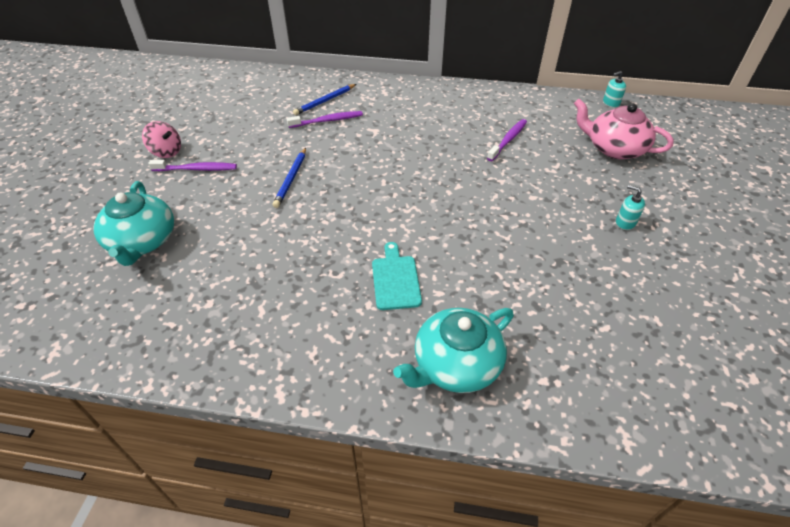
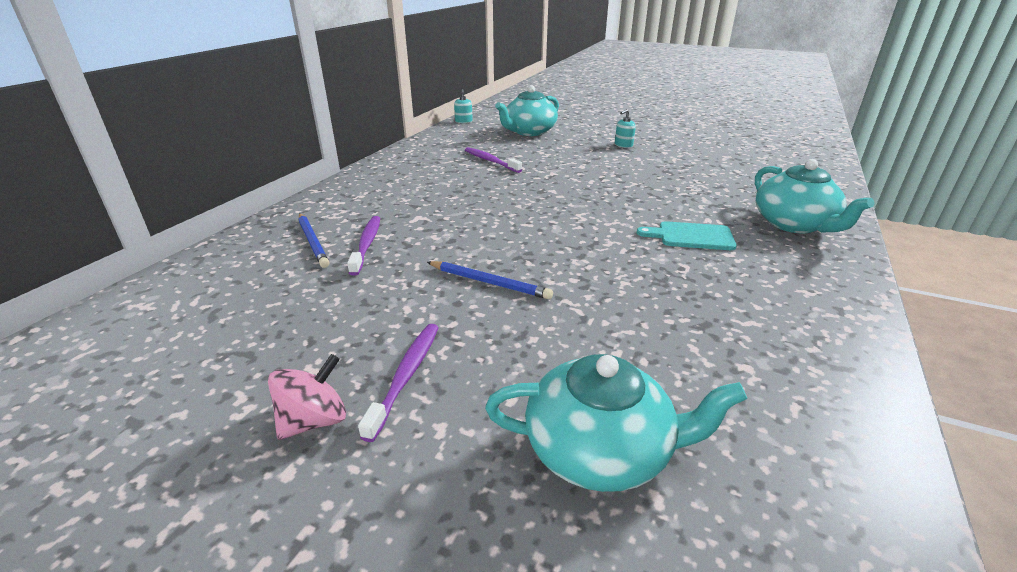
camera: 75 degrees left, 15 degrees down
(614, 148) = (529, 132): pink teapot -> turquoise teapot

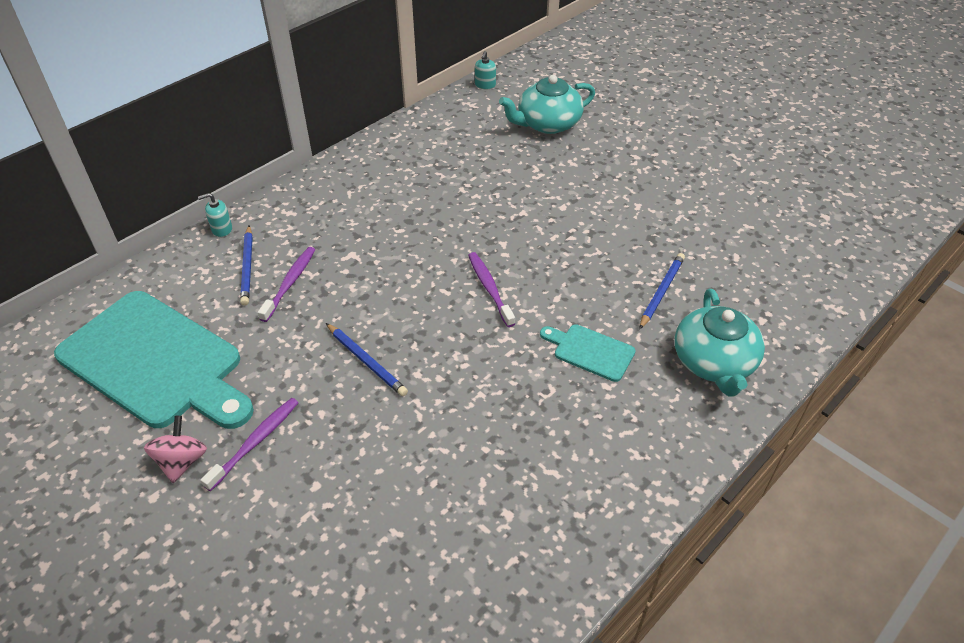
camera: 20 degrees right, 15 degrees up
(233, 333) = (155, 362): none -> turquoise cutting board
(314, 420) = (182, 461): pink spinning top -> pink spinning top turned 60 degrees counterclockwise
(490, 161) = (470, 175): purple toothbrush -> purple toothbrush (489, 288)
(600, 450) = (348, 546): turquoise teapot -> none
(623, 145) = (639, 176): turquoise soap dispenser -> turquoise soap dispenser (222, 229)
(707, 195) = (661, 292): none -> blue pencil

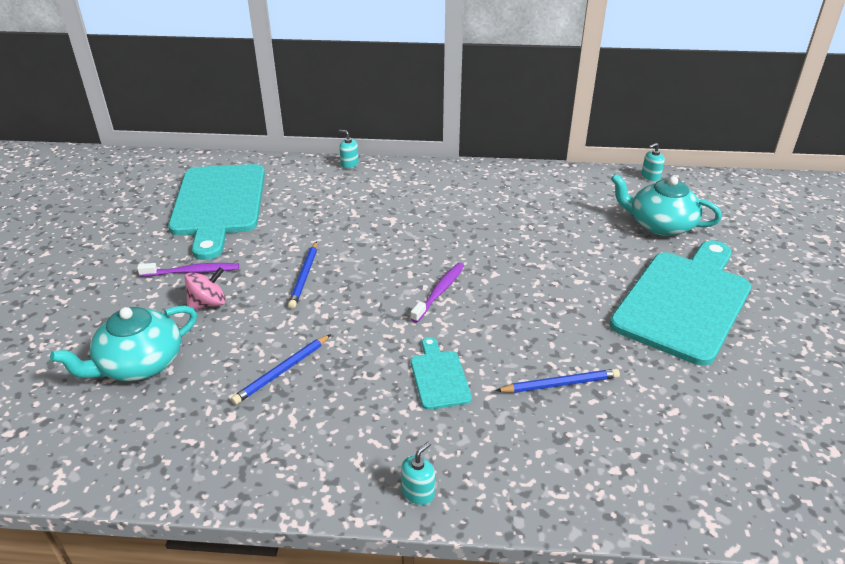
camera: 50 degrees right, 10 degrees down
(182, 461) = (153, 255): pink spinning top -> pink spinning top (208, 304)
(247, 267) = (330, 190): blue pencil -> blue pencil (282, 371)
(290, 283) = (336, 211): purple toothbrush -> none
(641, 175) = (684, 301): none -> turquoise cutting board
(699, 437) = (418, 492): none -> turquoise soap dispenser
(714, 362) = (518, 460): turquoise teapot -> turquoise teapot (139, 364)

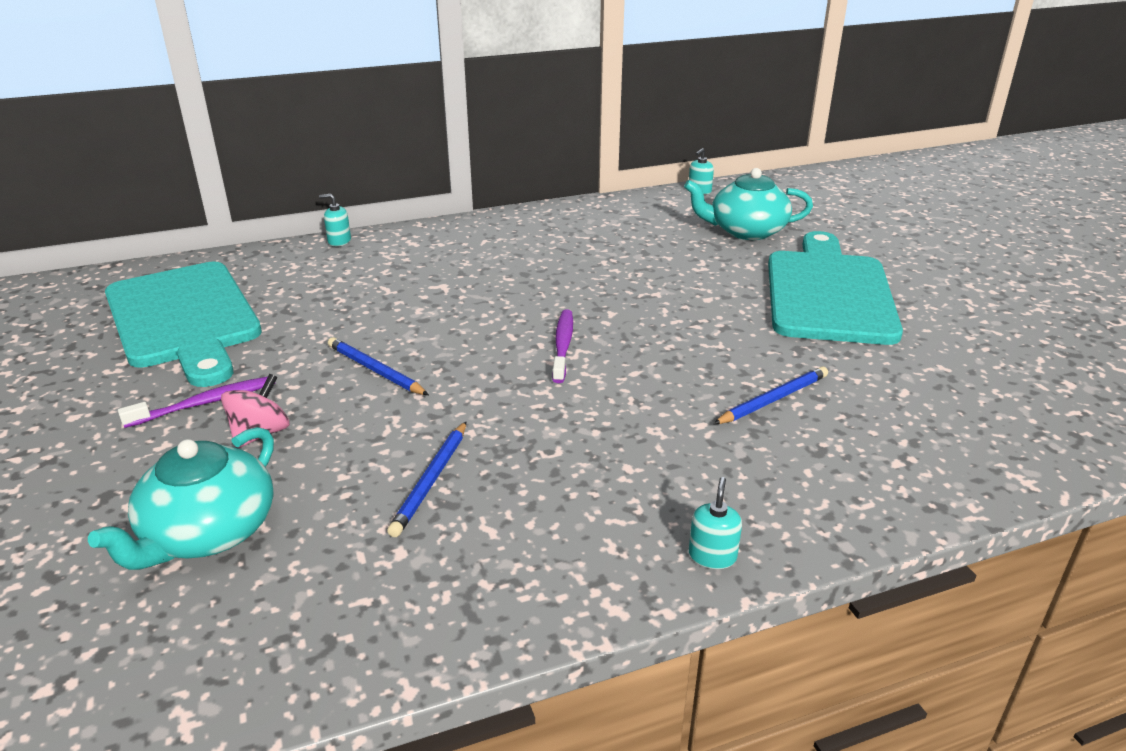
camera: 25 degrees left, 5 degrees down
(304, 276) = (375, 370): blue pencil -> blue pencil turned 150 degrees clockwise
(439, 376) = (635, 430): turquoise cutting board -> none

